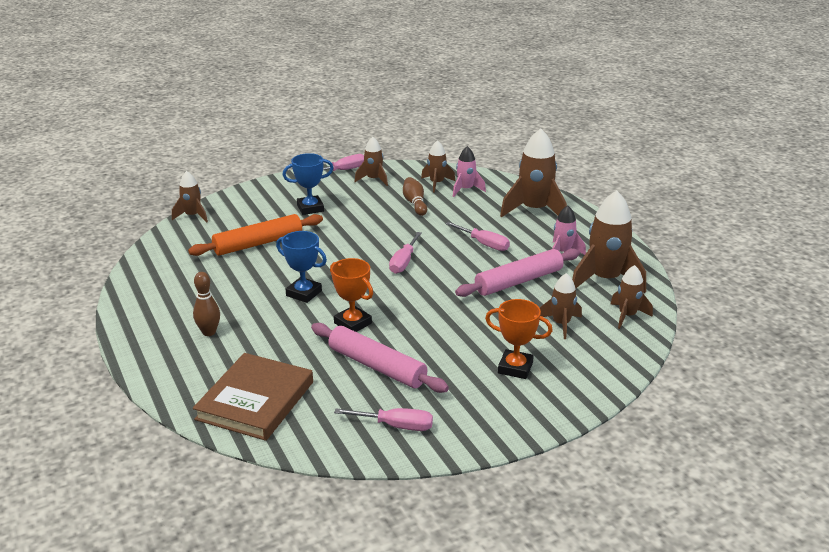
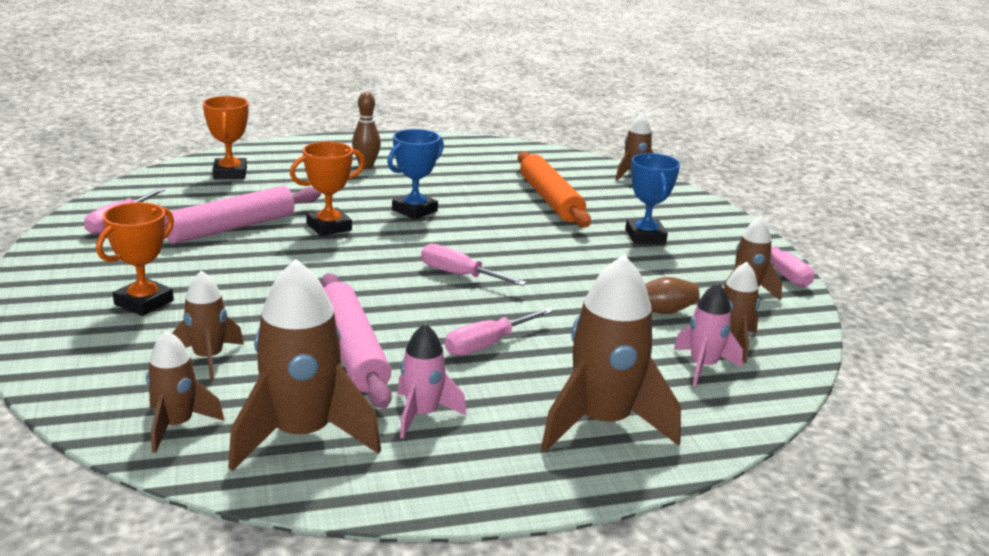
camera: 100 degrees right, 5 degrees down
(255, 400) = (230, 173): brown book -> orange trophy

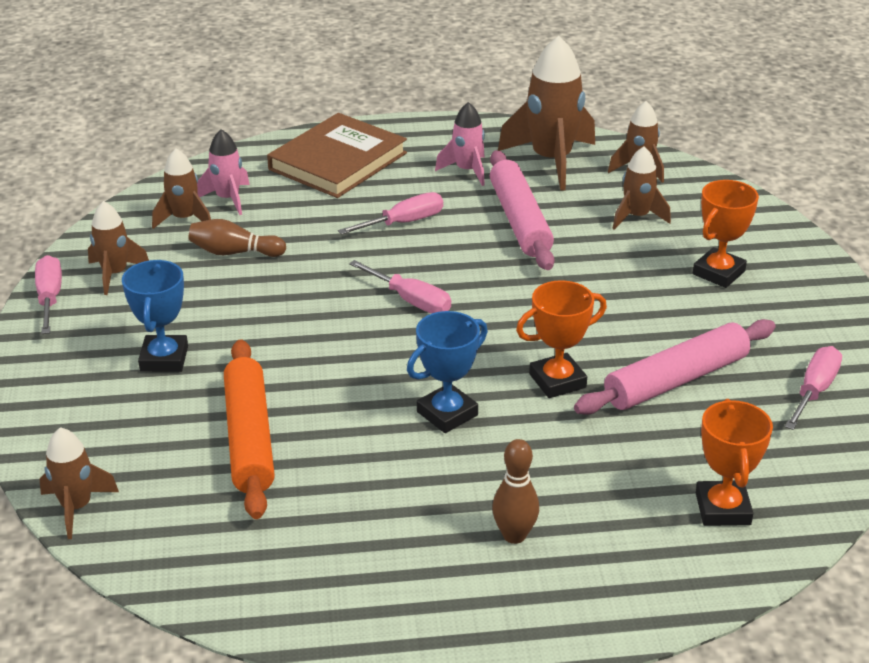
camera: 170 degrees left, 10 degrees up
(602, 423) = (337, 161): brown rocket -> brown book

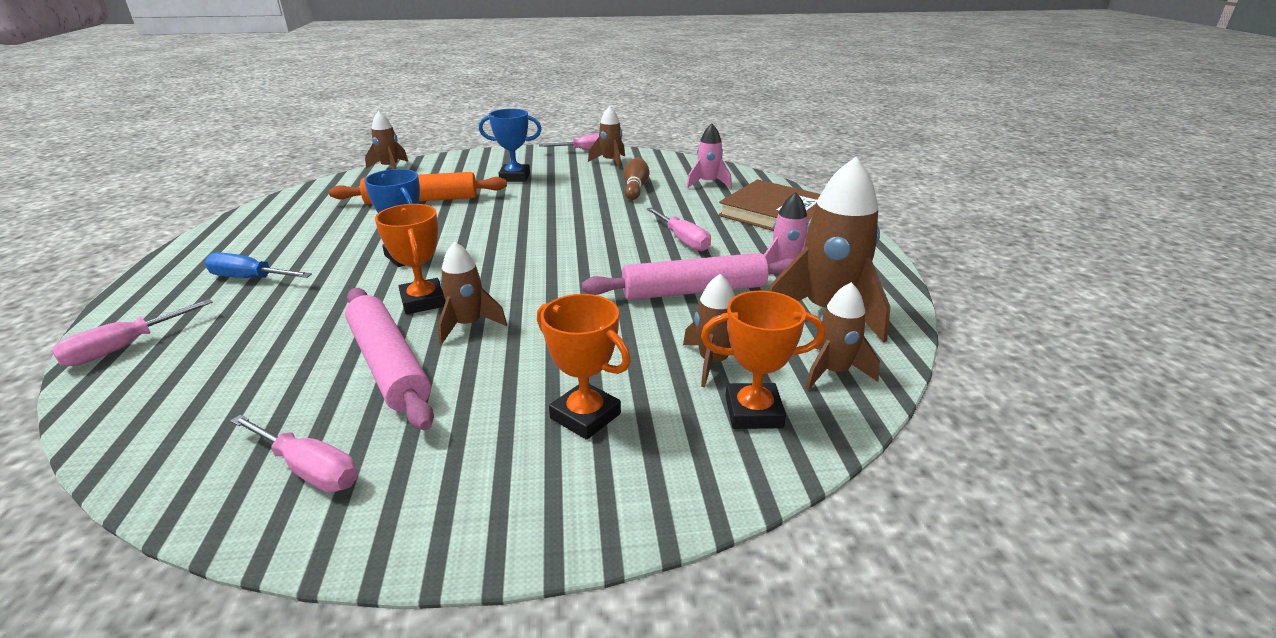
camera: 90 degrees right, 5 degrees down
(184, 219) = (678, 174): brown rocket -> brown rocket (468, 325)
(410, 300) = (562, 243): pink screwdriver -> pink screwdriver (125, 347)
(514, 535) = (250, 278): brown bowling pin -> blue screwdriver
(722, 509) = (182, 376): orange trophy -> orange trophy (753, 412)

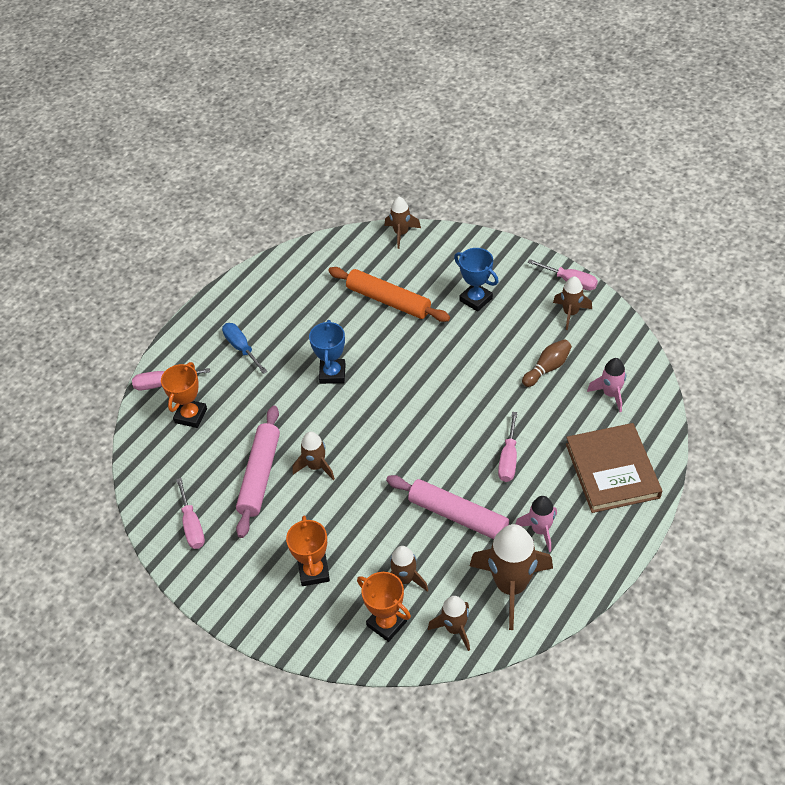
camera: 45 degrees right, 20 degrees up
(423, 301) = (309, 429): orange trophy -> orange trophy (191, 416)

